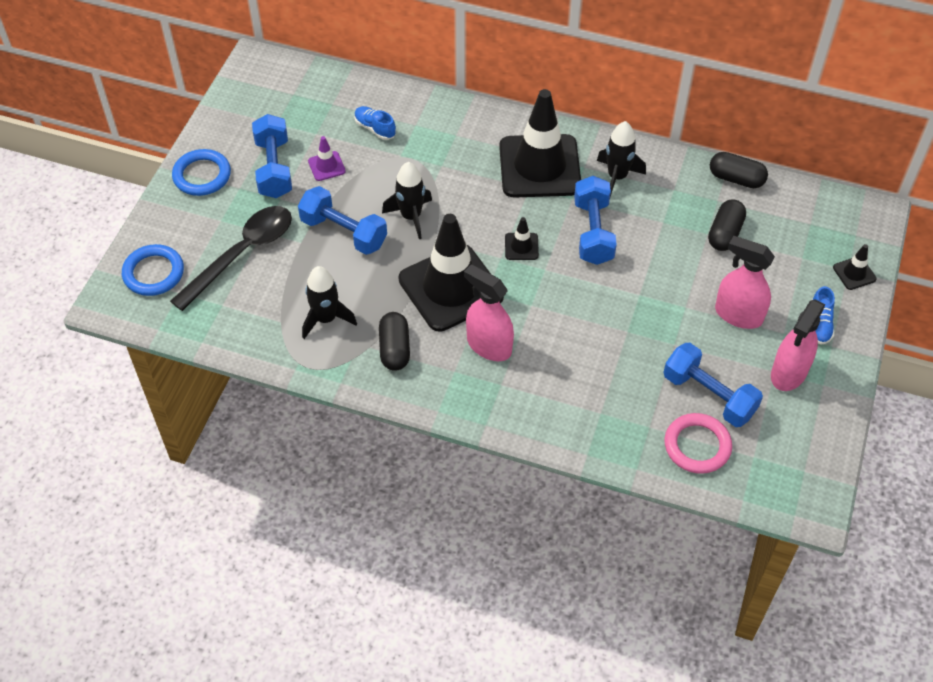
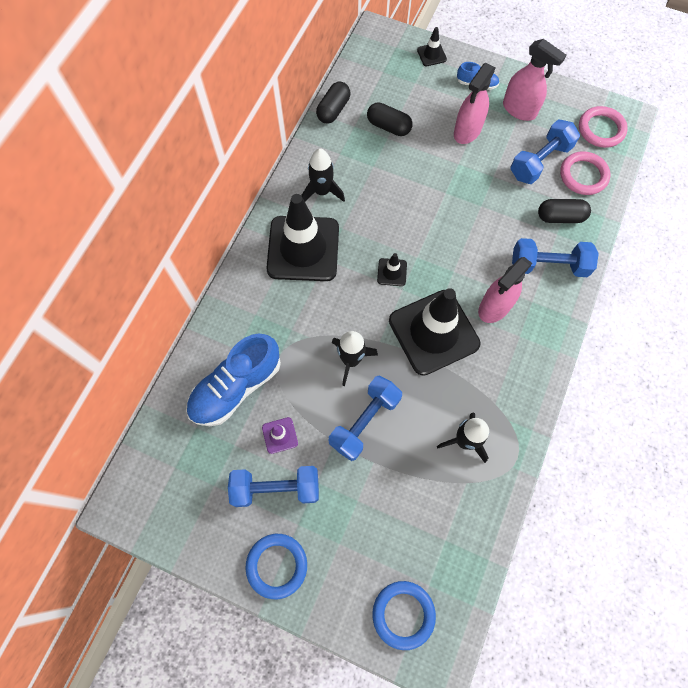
camera: 85 degrees left, 15 degrees up
(242, 254) = (385, 521): black spoon -> none
(375, 128) = (236, 387): blue shoe -> blue shoe, size x2.13
(394, 349) = (497, 382): black capsule -> black capsule (560, 217)
(593, 232) = (380, 217): blue dumbbell -> blue dumbbell (548, 265)
(780, 471) = (601, 129): none -> pink ring

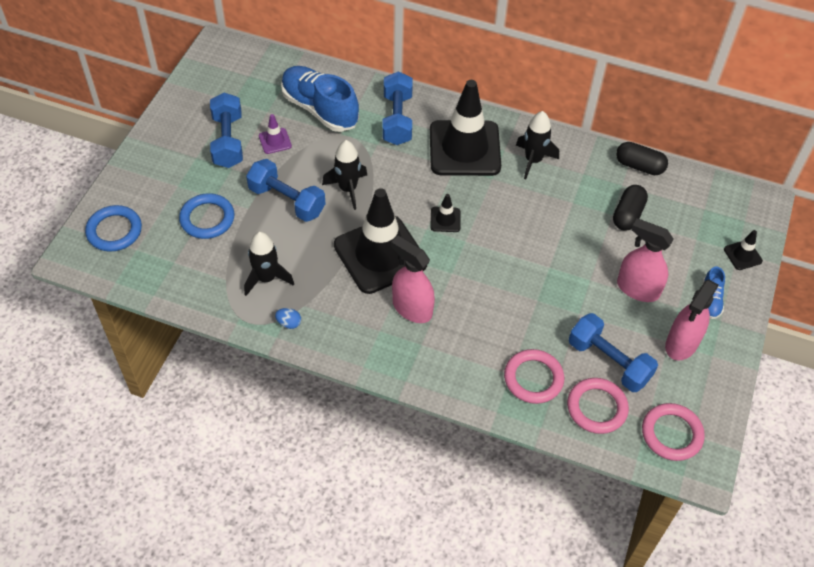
camera: 85 degrees right, 15 degrees down
(277, 565) = (163, 145): blue ring -> blue ring (207, 219)
(516, 418) = (289, 323): none -> blue egg
(548, 265) = (467, 362): blue dumbbell -> blue dumbbell (397, 119)
(560, 217) = (533, 378): black capsule -> pink ring

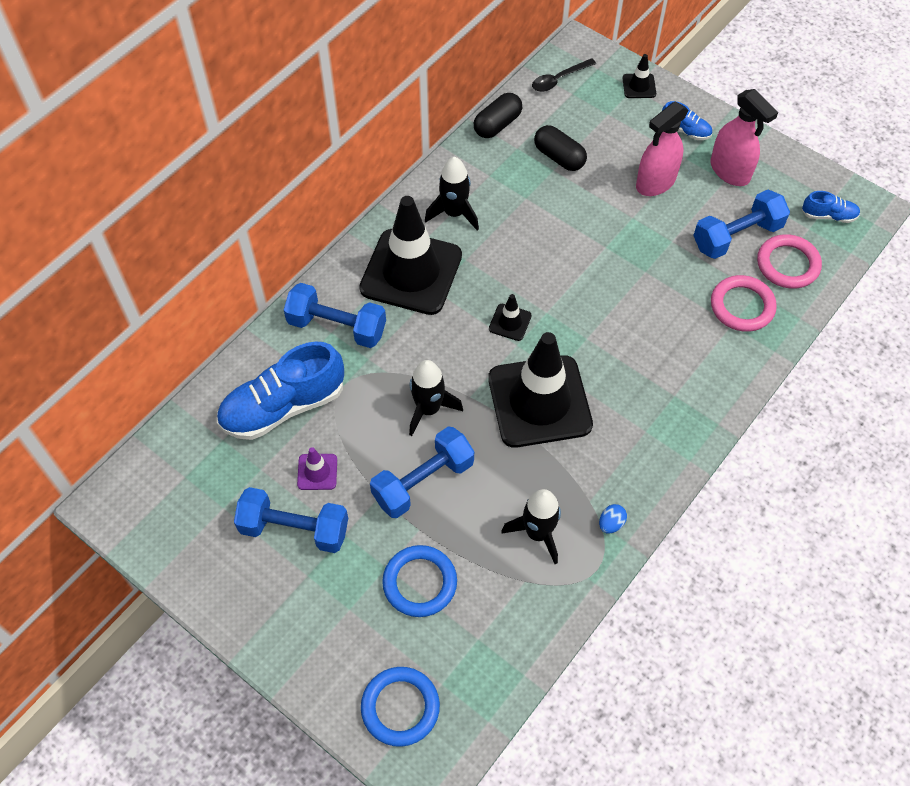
camera: 70 degrees left, 5 degrees up
(412, 308) = (624, 390): pink spray bottle -> none
(671, 434) = (828, 215): pink ring -> blue shoe
(714, 196) = (559, 79): none -> black spoon

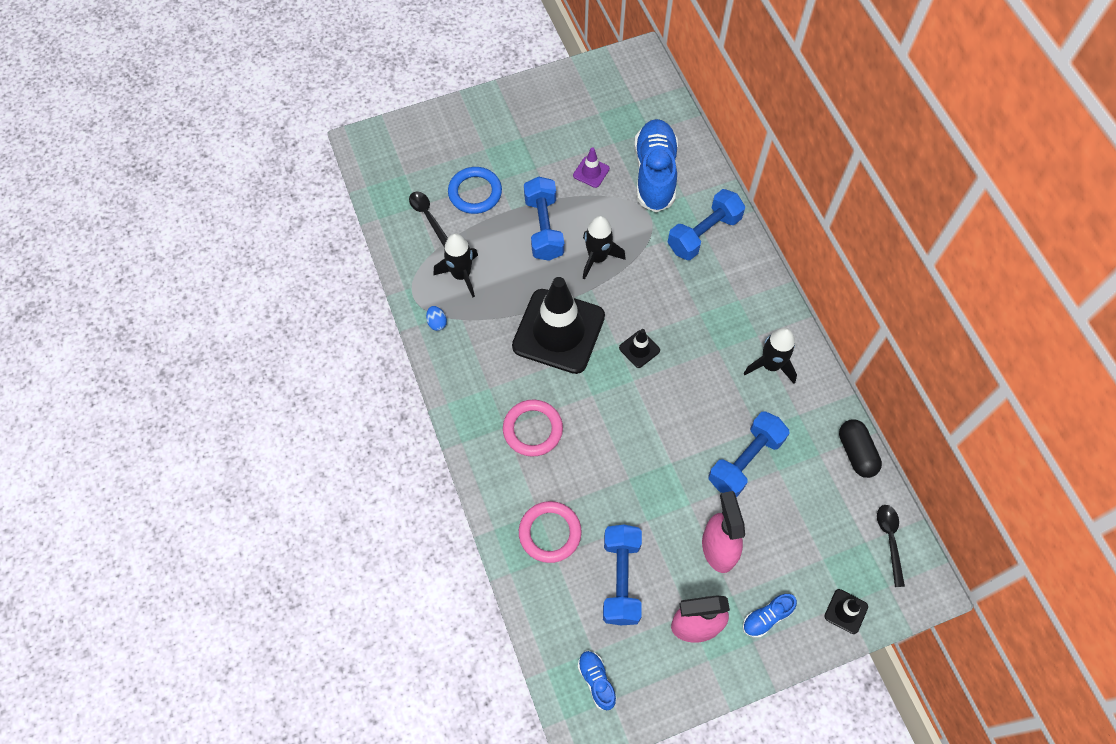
camera: 120 degrees right, 5 degrees up
(294, 529) = (558, 143): blue dumbbell -> blue dumbbell (745, 461)
(400, 707) = (407, 147): blue ring -> none
(411, 272) = (727, 305): black traffic cone -> none
(485, 616) = (428, 217): none -> black spoon
(559, 157) = (790, 483): black capsule -> none
(787, 264) = (567, 602): pink ring -> pink ring (532, 429)
(828, 215) = (596, 681): blue shoe -> blue shoe turned 120 degrees clockwise

